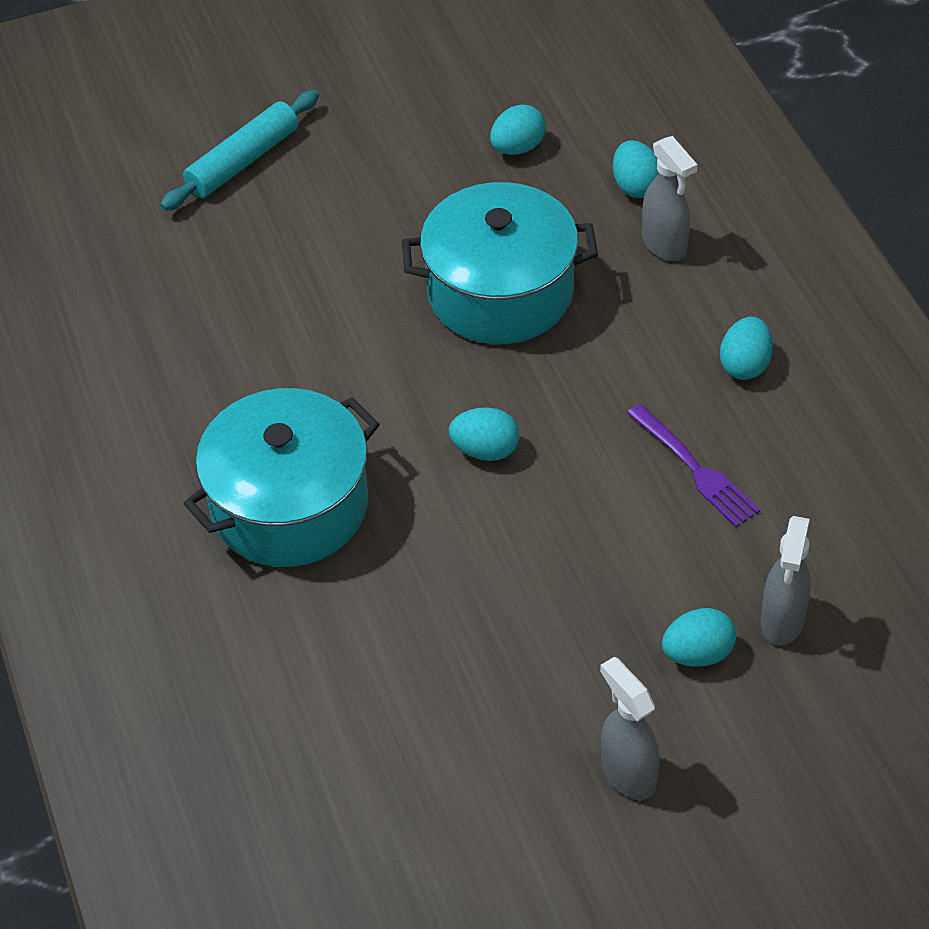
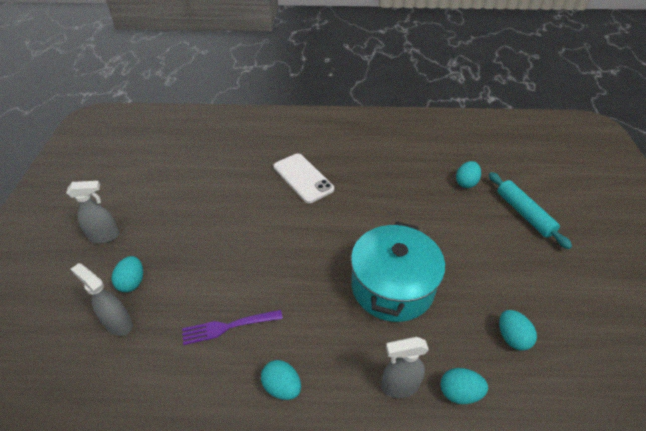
camera: 110 degrees right, 5 degrees down
(289, 505) = (303, 178): turquoise pot -> white phone
(485, 450) = (293, 246): turquoise egg -> turquoise egg (466, 183)

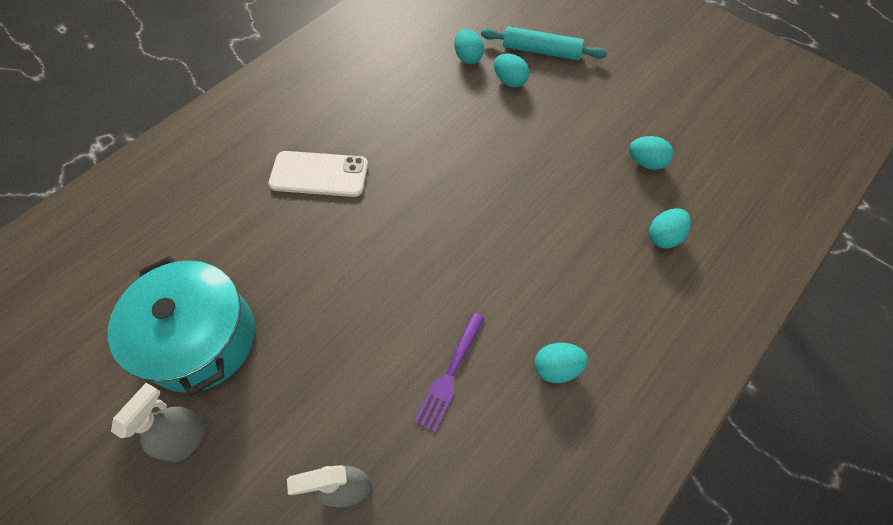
camera: 50 degrees left, 15 degrees up
(132, 282) = (297, 442): turquoise egg -> turquoise egg (509, 81)
(392, 286) = (527, 203): turquoise pot -> turquoise pot (201, 339)
(399, 386) = (626, 274): grey spray bottle -> none

